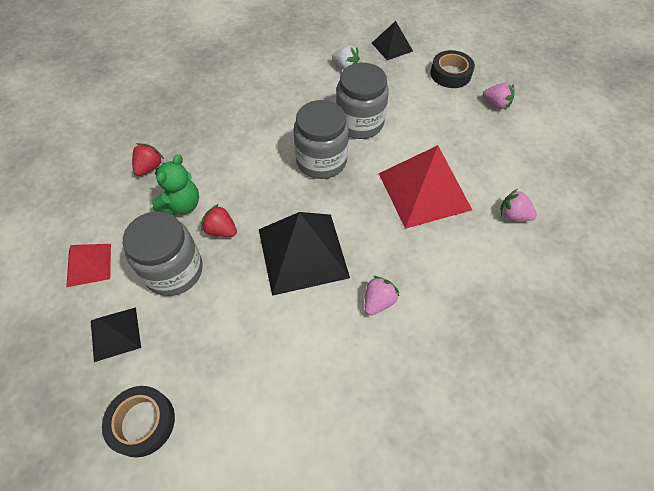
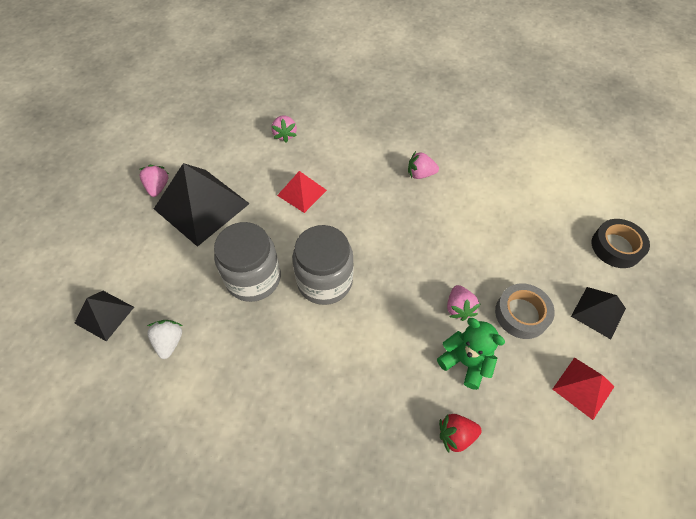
camera: 125 degrees left, 0 degrees up
(174, 271) = (521, 314): grey jar -> grey tape
(182, 205) = (465, 362): green teddy bear -> green teddy bear turned 45 degrees clockwise
(221, 230) = (459, 308): red strawberry -> pink strawberry
(302, 253) = (425, 237): black pyramid -> black pyramid (201, 206)
(424, 191) = (302, 192): red pyramid -> red pyramid, size x0.53
(450, 74) = (129, 239): black tape -> none

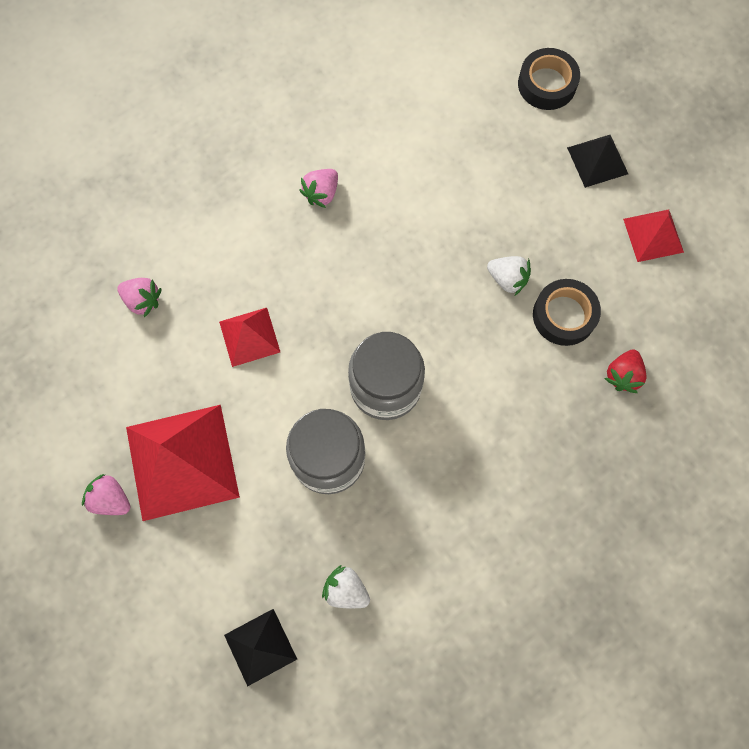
camera: 55 degrees left, 15 degrees up
(201, 206) = (182, 461): black pyramid -> red pyramid
(459, 308) = (507, 279): pink strawberry -> white strawberry
(465, 362) = (564, 315): green teddy bear -> black tape
(521, 314) = (553, 228): grey tape -> none

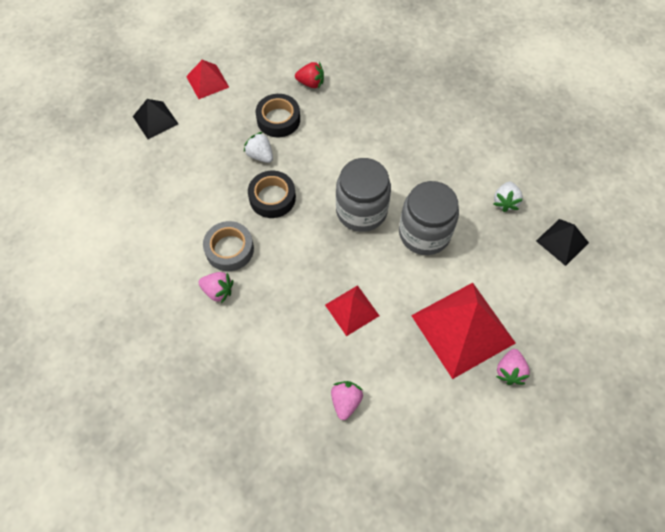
camera: 105 degrees left, 10 degrees down
(374, 216) = (229, 249): none -> grey tape
(507, 279) = (260, 155): white strawberry -> white strawberry turned 60 degrees counterclockwise
(546, 84) = (94, 160): black tape -> black tape (272, 198)

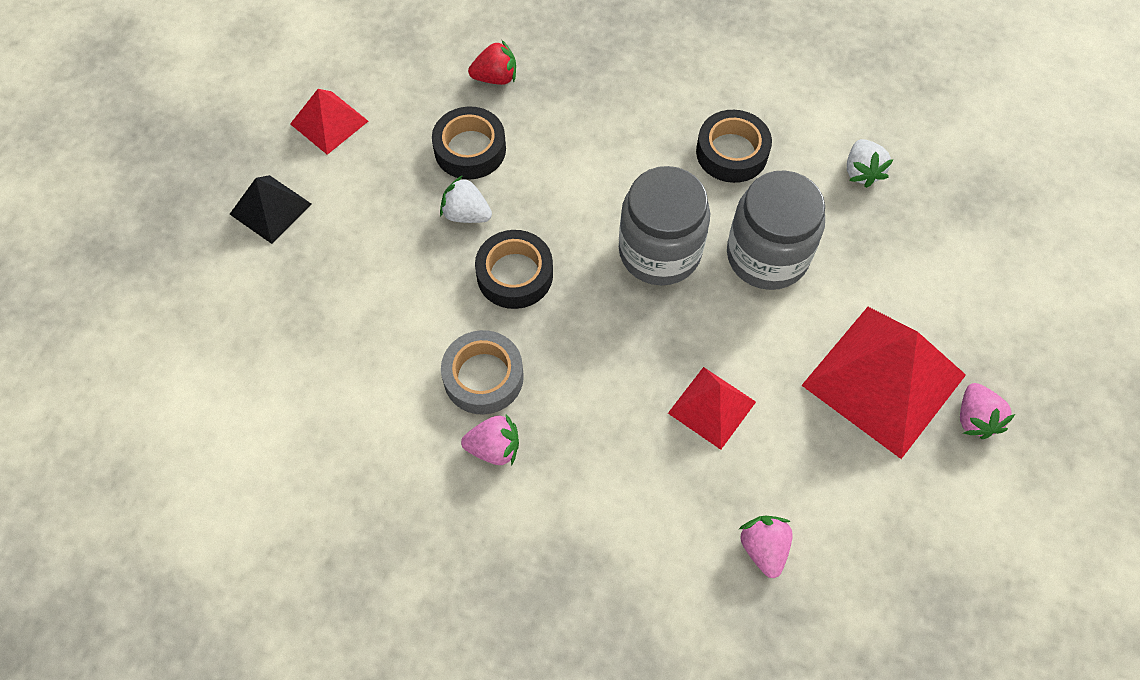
camera: 20 degrees left, 0 degrees up
(430, 166) = (732, 152): none -> black tape
(562, 242) = (966, 205): black pyramid -> none

